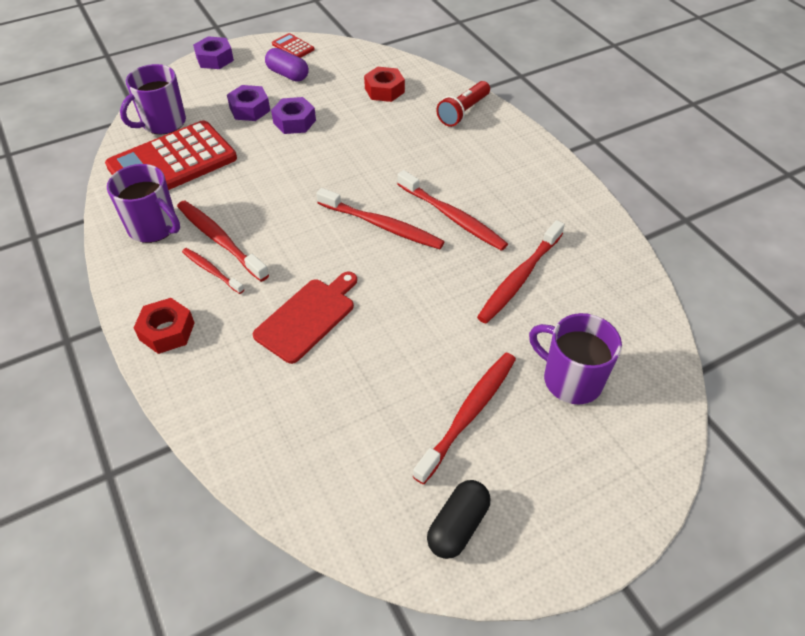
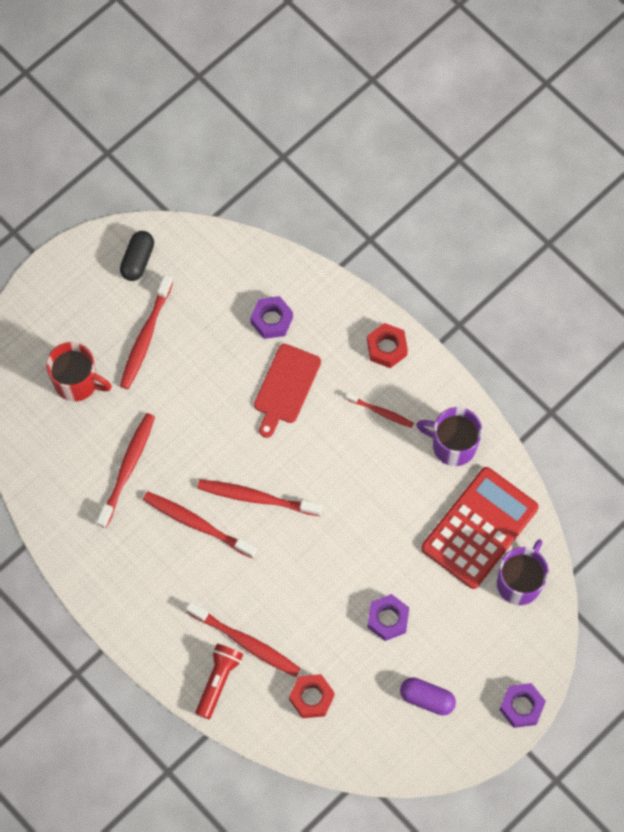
camera: 165 degrees right, 20 degrees up
(220, 240) = (389, 446): red toothbrush -> red toothbrush (246, 642)
(250, 109) = (442, 627): purple nut -> purple nut (271, 320)
(293, 47) = (442, 755): red calculator -> none
(570, 379) = (77, 382): purple mug -> red mug

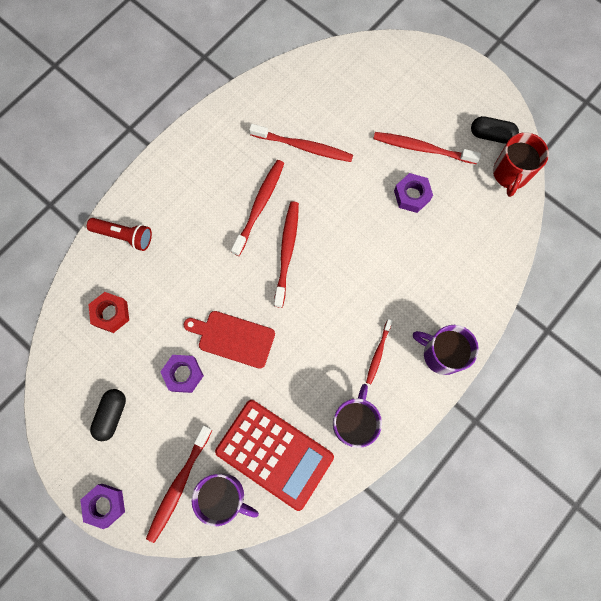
camera: 85 degrees right, 5 degrees up
(77, 382) = (374, 101): red mug -> red mug (510, 174)
(246, 642) = (158, 255): red toothbrush -> red toothbrush (179, 485)
(271, 320) = (453, 250): purple nut -> purple nut (412, 195)
(286, 387) = (391, 267): red cutting board -> red cutting board (233, 338)
(387, 348) = (441, 354): red nut -> purple mug
(427, 698) = (111, 415): purple capsule -> black capsule

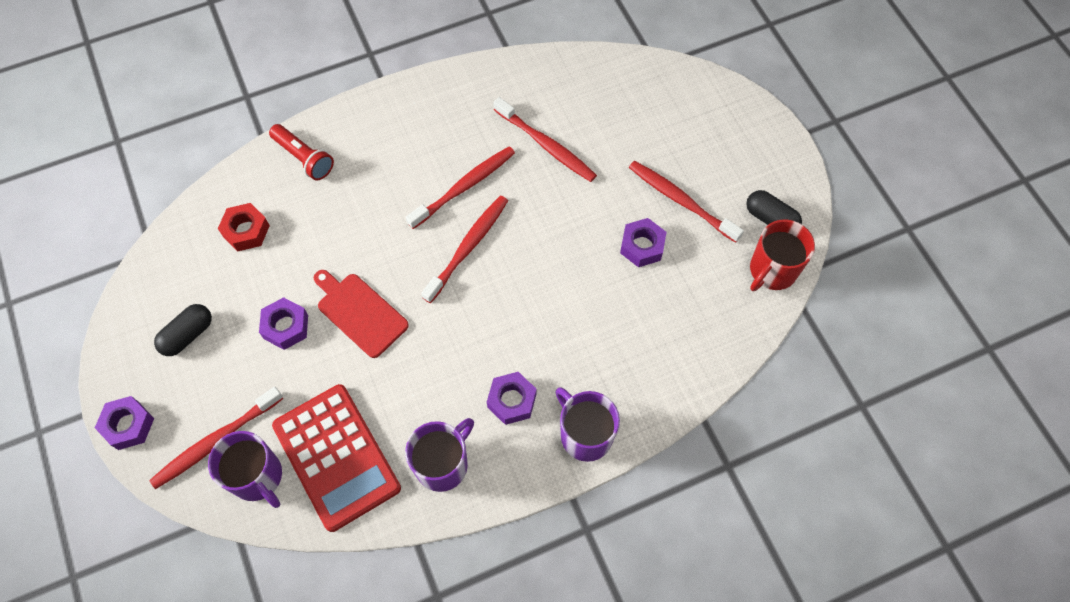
camera: 25 degrees right, 10 degrees down
(378, 353) = (511, 401): red toothbrush -> purple nut

